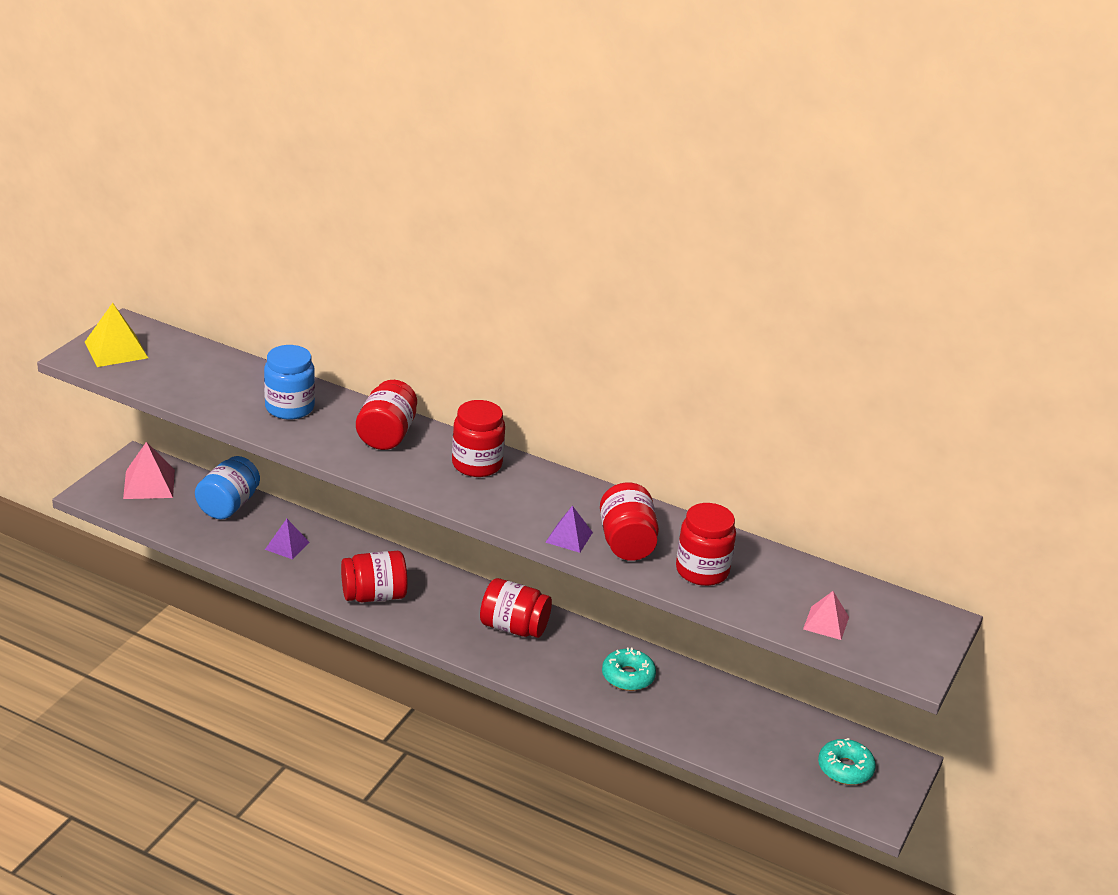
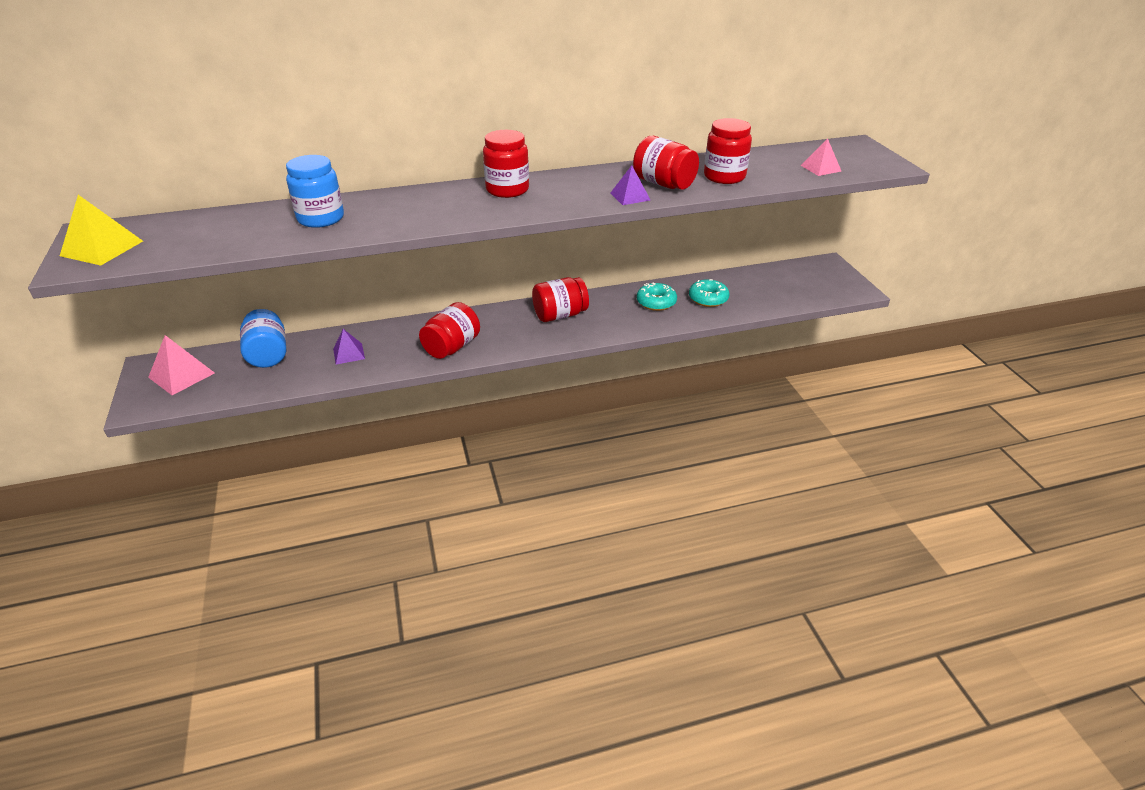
camera: 40 degrees left, 5 degrees up
(386, 435) = (420, 202): red jar -> none
(845, 768) = (813, 281): turquoise donut -> turquoise donut (708, 299)

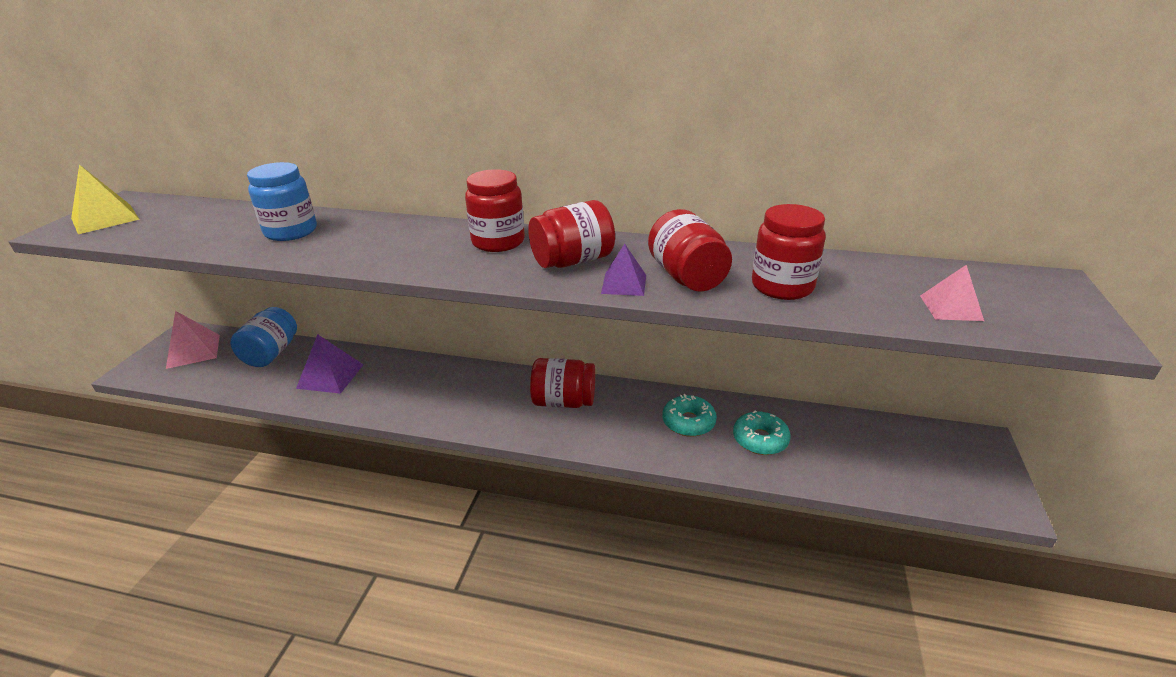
camera: 30 degrees right, 5 degrees down
(349, 353) = (330, 376): purple pyramid -> purple pyramid, size x1.55
(452, 347) = (422, 402): red jar -> red jar (573, 261)

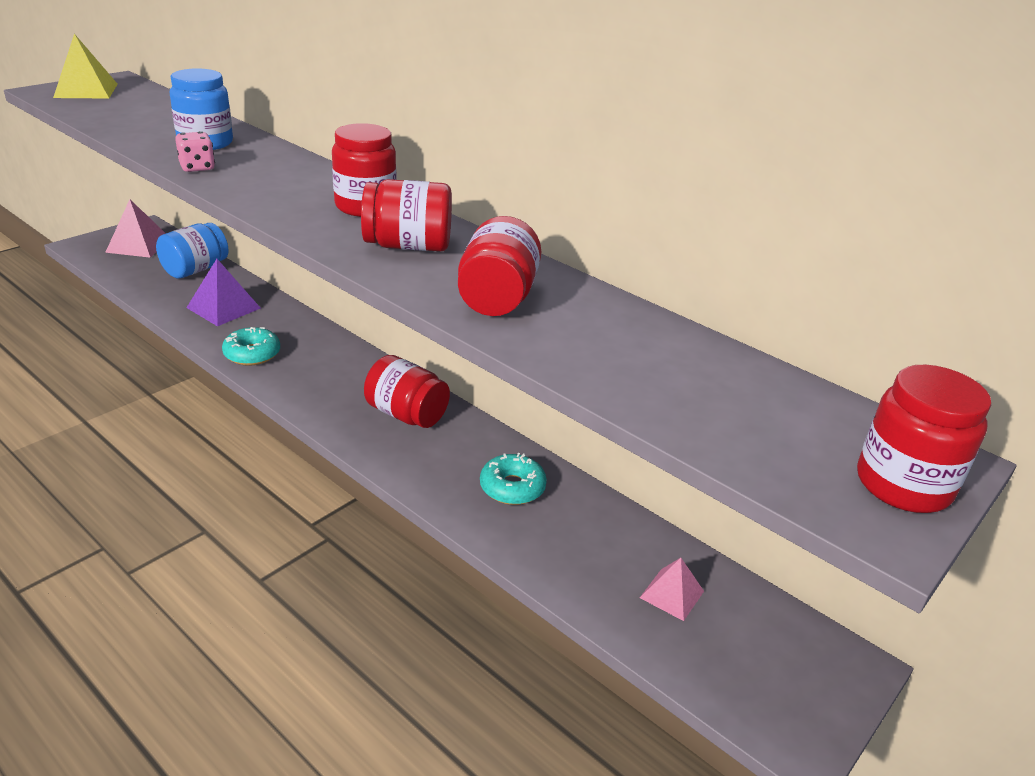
camera: 25 degrees right, 0 degrees up
(313, 254) = (197, 167): none -> pink dice
(624, 284) = (424, 283): purple pyramid -> none
(760, 440) = (572, 538): turquoise donut -> turquoise donut (252, 354)
(782, 286) = (584, 342): red jar -> red jar (903, 485)
(951, 308) = (748, 433): pink pyramid -> pink pyramid (672, 594)

